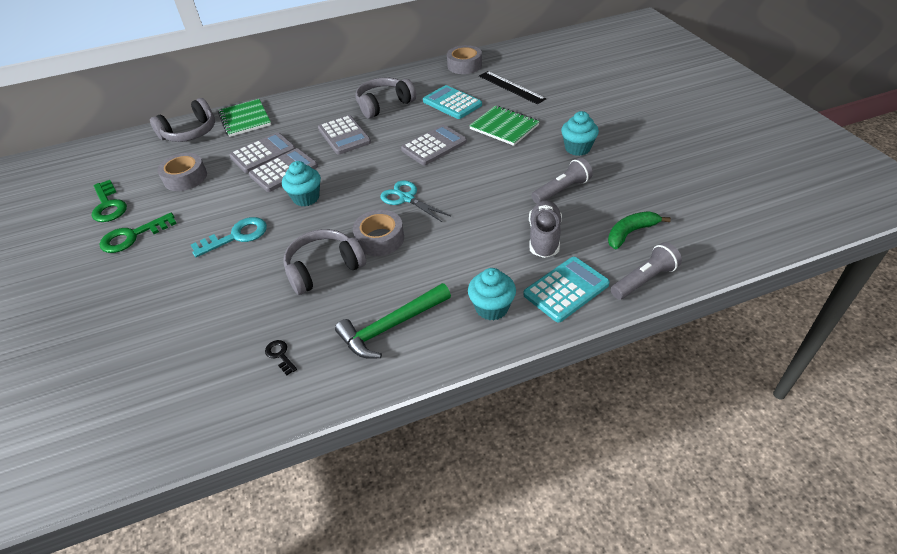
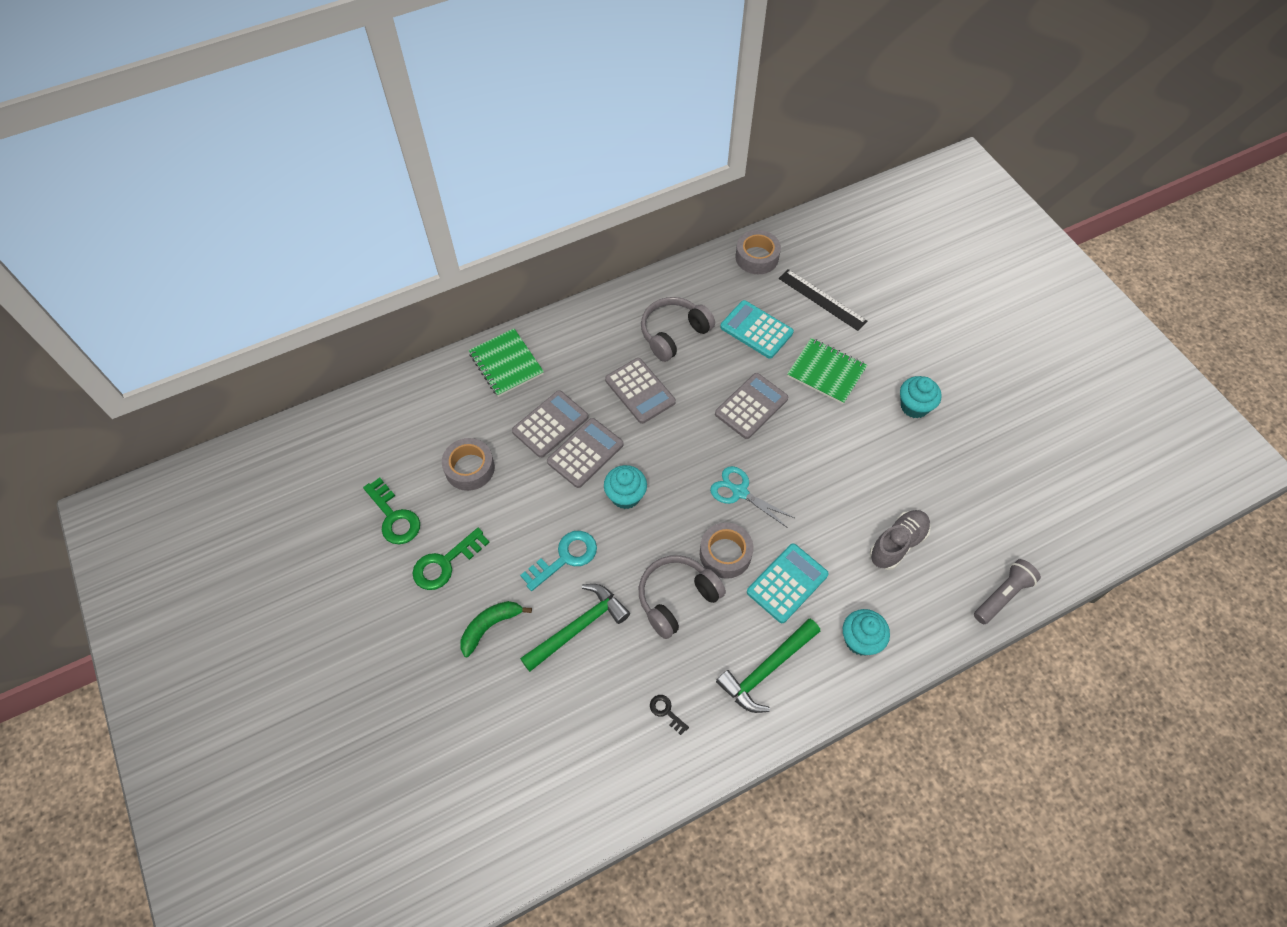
camera: 10 degrees left, 15 degrees up
(190, 132) = (444, 389): grey headphones -> none
(225, 285) = (578, 627): none -> green hammer
(544, 238) = (897, 544): grey shoe -> grey shoe turned 45 degrees clockwise
(561, 190) = (906, 473): grey flashlight -> none
(566, 289) = (929, 612): turquoise calculator -> turquoise calculator (787, 583)
(630, 233) = (984, 533): green banana -> green banana (490, 626)

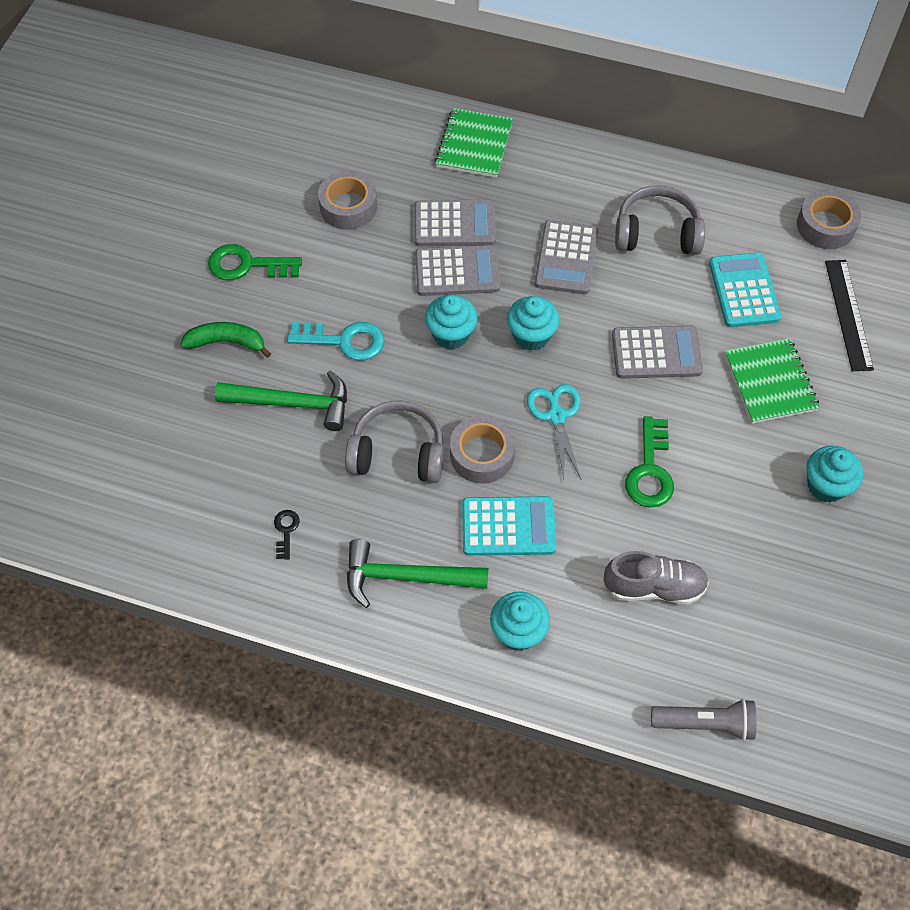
camera: 45 degrees right, 0 degrees up
(394, 517) = (249, 197): green key -> green key (650, 470)
(672, 456) = (531, 336): none -> turquoise cupcake

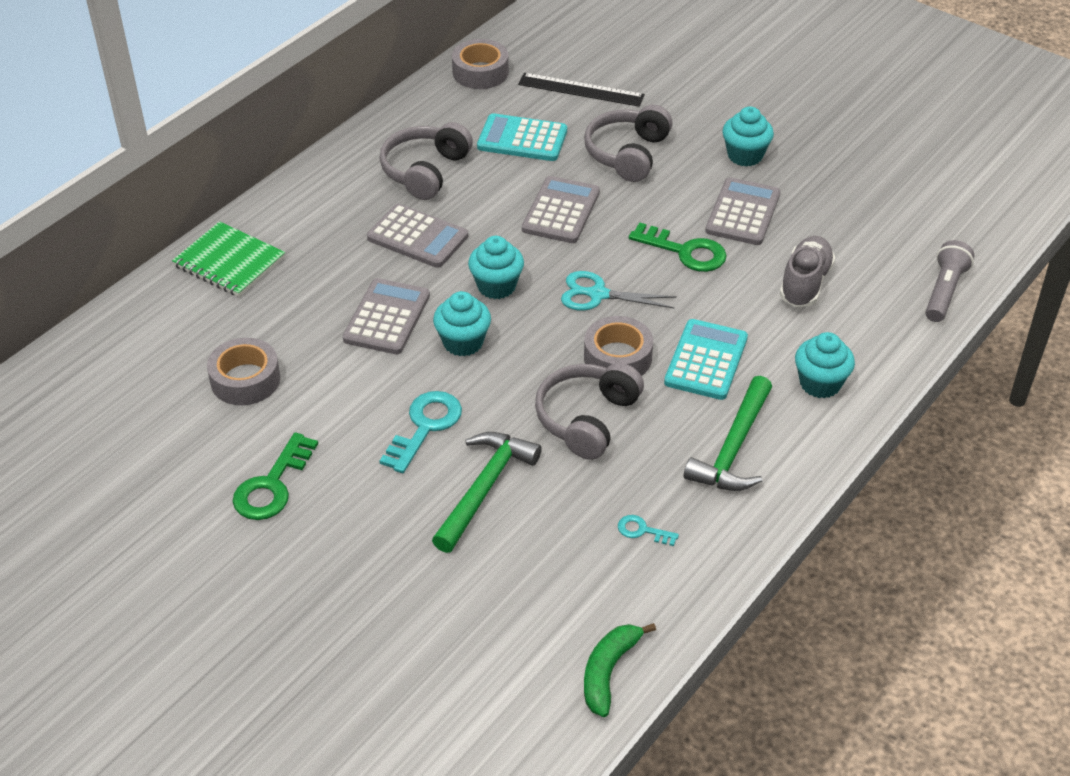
camera: 70 degrees left, 15 degrees down
(227, 342) = (371, 528): green banana -> green banana (608, 672)
(286, 531) = (642, 531): black key -> turquoise key
(454, 224) = (324, 303): grey calculator -> grey calculator (742, 213)
(770, 382) = (627, 154): green notebook -> grey headphones

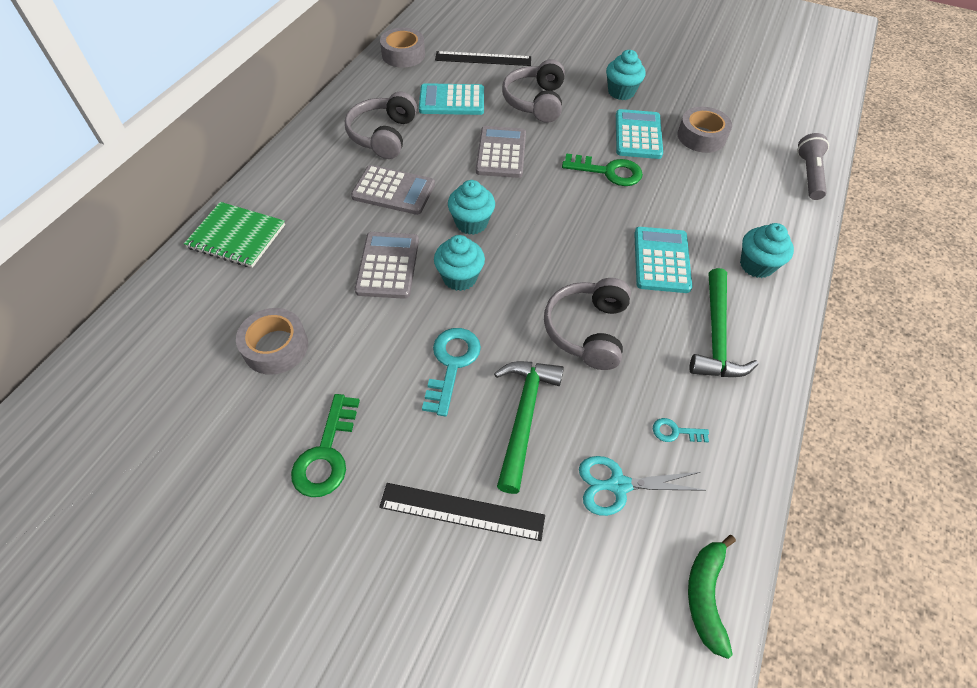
camera: 15 degrees left, 10 degrees up
(392, 558) = (462, 511): none -> black ruler
(598, 294) = (555, 217): turquoise scissors -> turquoise scissors (618, 485)
(617, 357) = (591, 269): grey tape -> grey tape (701, 136)
(742, 213) = (638, 135): grey calculator -> turquoise calculator
(805, 283) = (707, 184): grey shoe -> none

